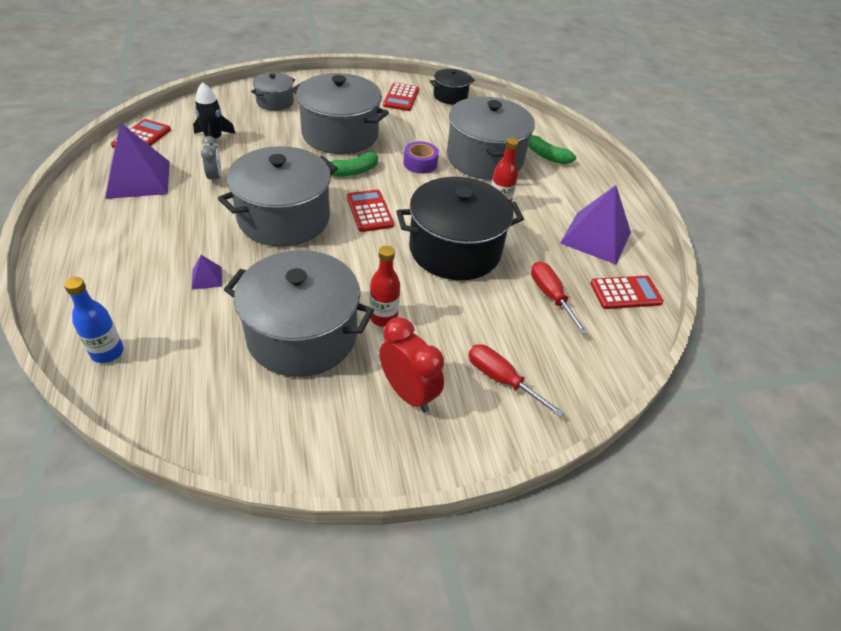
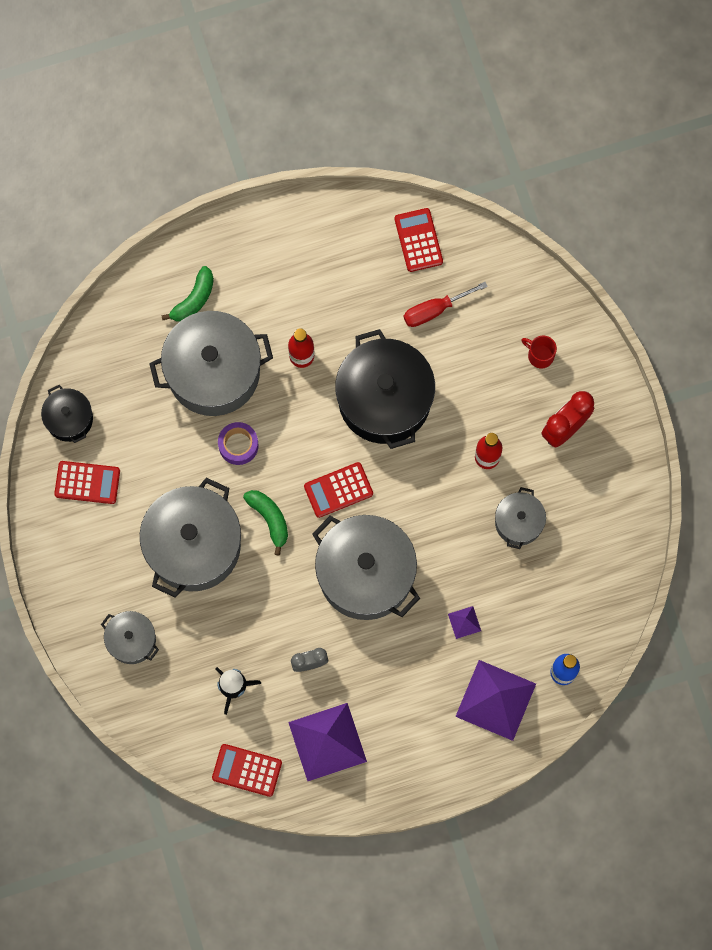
camera: 90 degrees left, 30 degrees up
(302, 335) = (518, 522): grey pot -> grey pot, size x0.51
(502, 380) = (540, 355): red screwdriver -> red mug
(595, 237) = (339, 259): purple pyramid -> purple pyramid (495, 700)

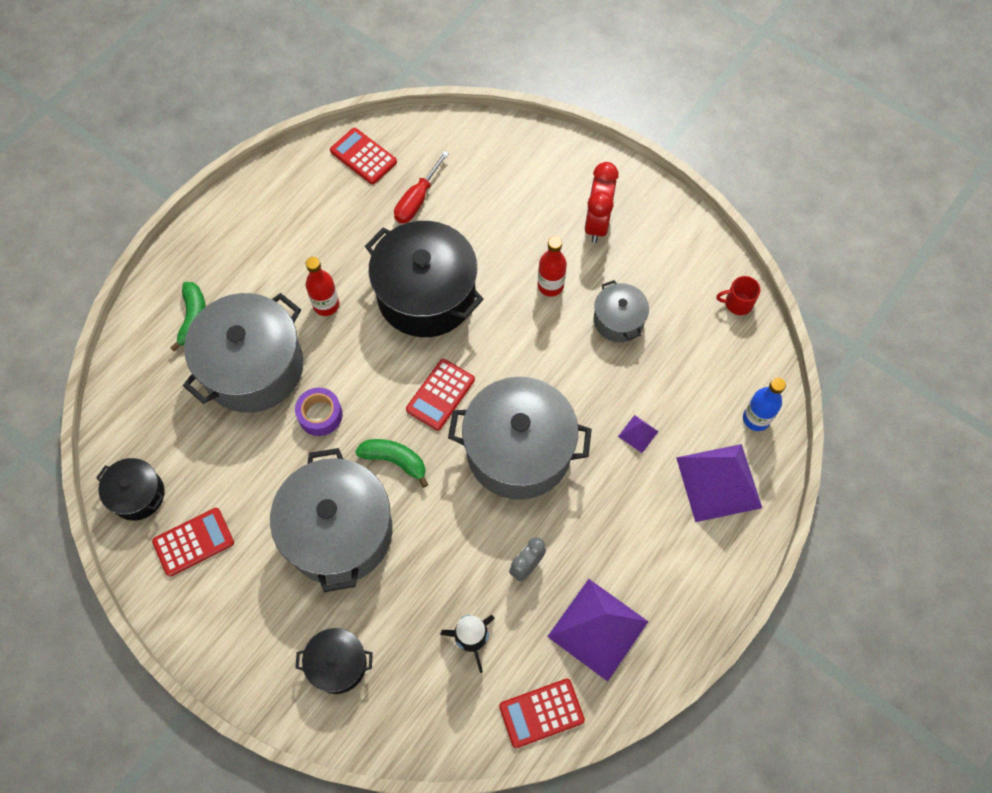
camera: 35 degrees left, 10 degrees down
(131, 640) = (338, 664): grey pot -> black pot
(540, 355) = (532, 181): red mug -> red mug (737, 303)

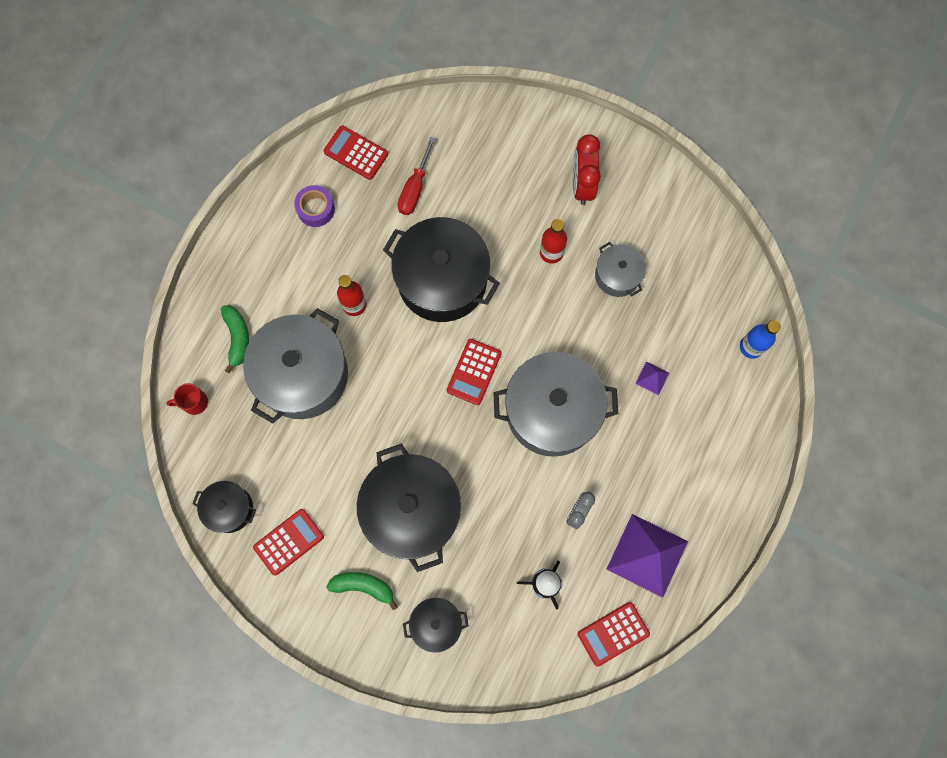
camera: 10 degrees left, 10 degrees up
(320, 415) = (372, 409): purple tape -> purple tape (316, 209)
(339, 532) = (412, 511): grey pot -> black pot
(395, 460) = (447, 439): green banana -> green banana (363, 586)
(718, 482) = (727, 410): purple pyramid -> none
(737, 303) = (719, 242): red mug -> red mug (194, 402)

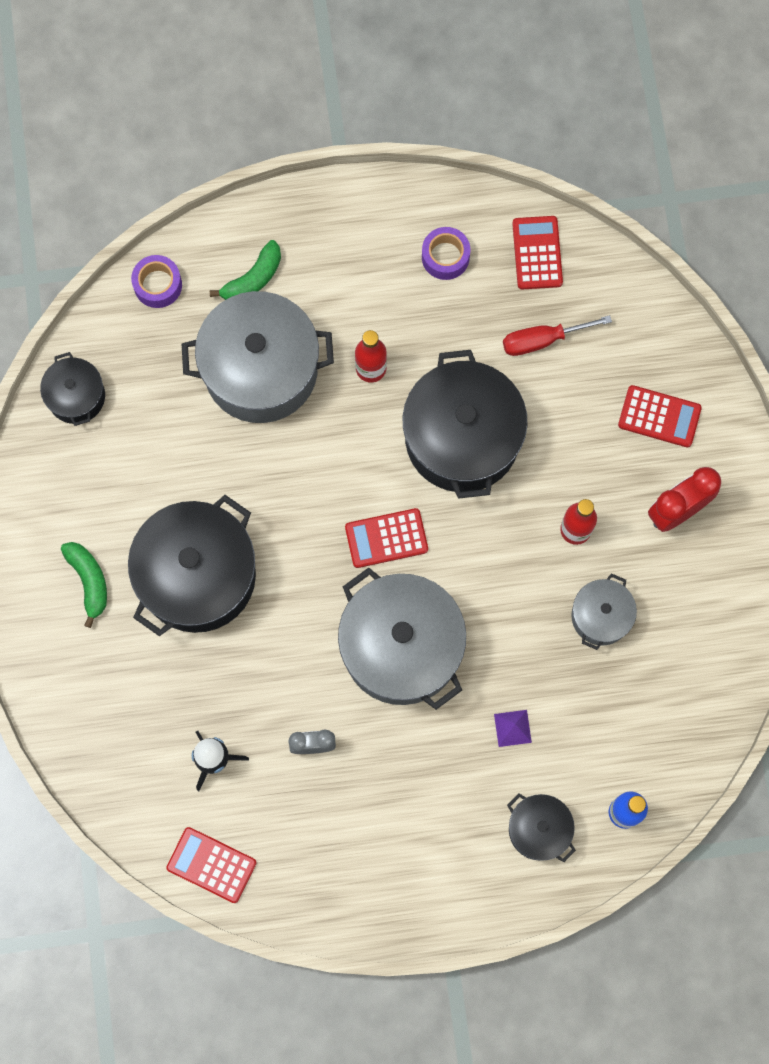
camera: 55 degrees right, 0 degrees up
(194, 402) = (158, 285): red mug -> purple tape
(289, 542) = (83, 477): red calculator -> red calculator (659, 417)
(436, 624) = (100, 679): black pot -> black pot (539, 829)
(647, 555) = (317, 847): purple pyramid -> none

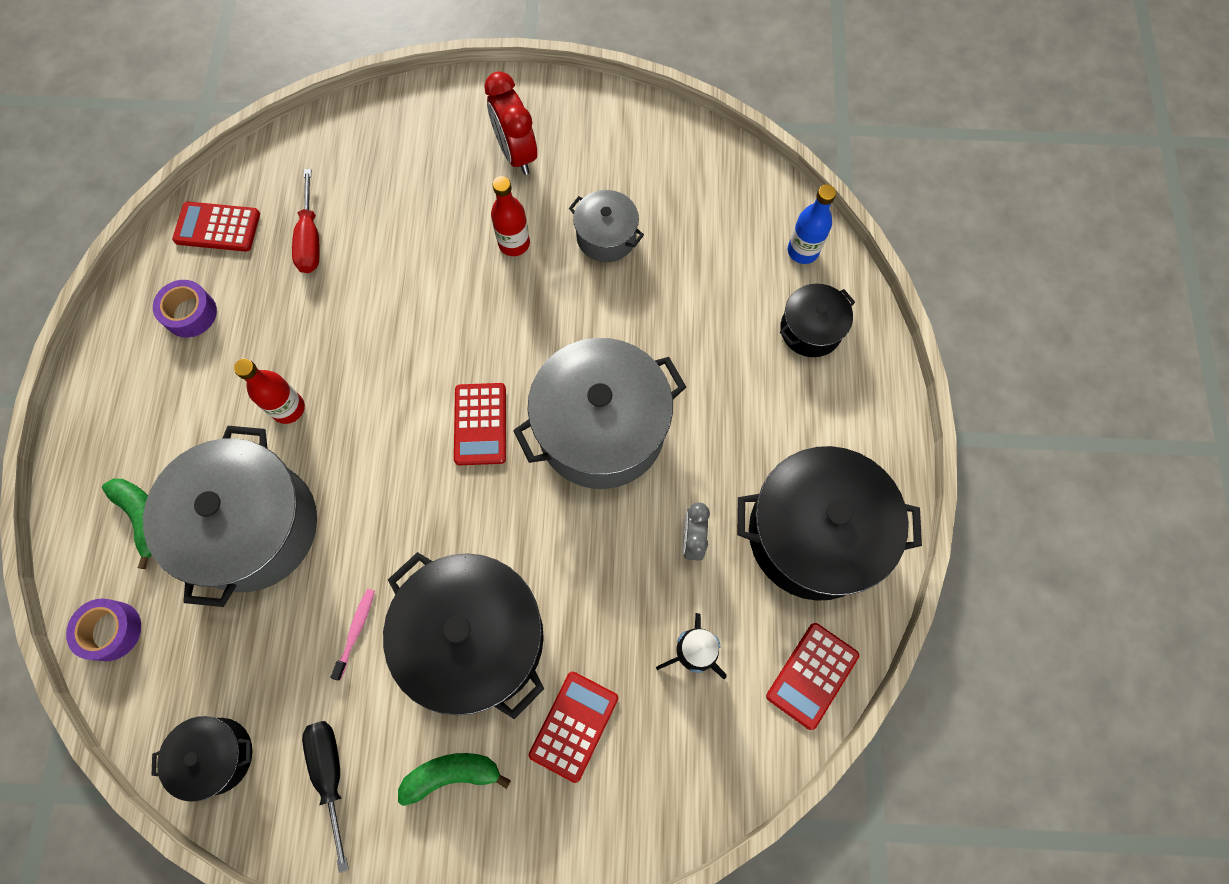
camera: 80 degrees left, 5 degrees down
(74, 487) = (330, 775): none -> black screwdriver
(188, 477) = (356, 631): none -> pink toothbrush
(462, 438) = (391, 331): black pot -> black pot (813, 534)
(512, 728) = (705, 336): purple pyramid -> none
(659, 417) = (420, 152): red calculator -> red calculator (574, 726)

